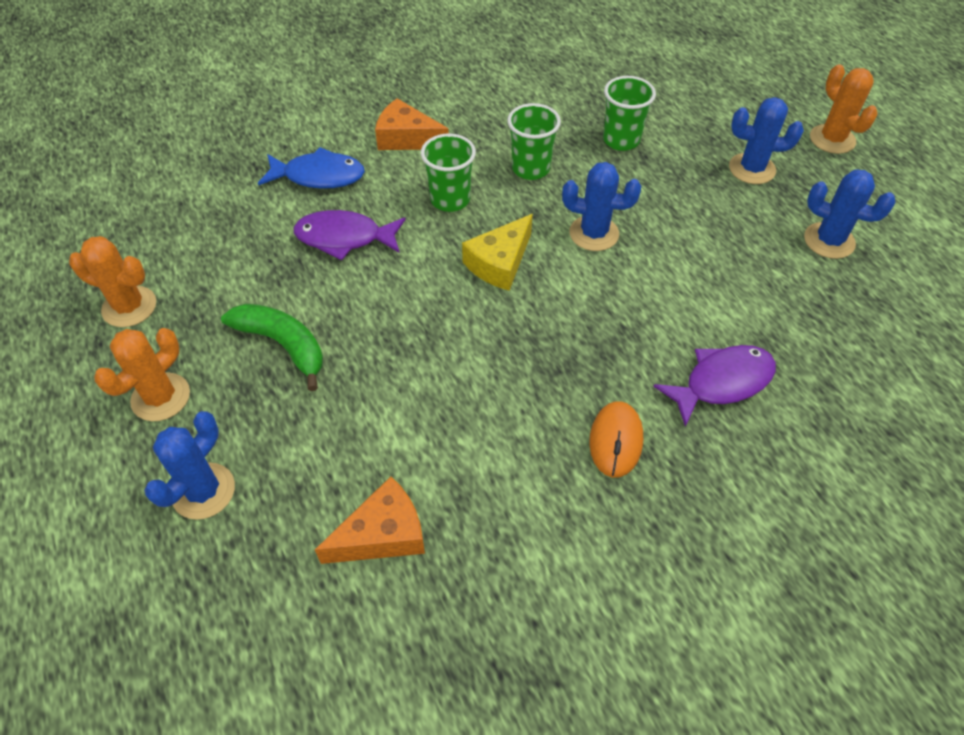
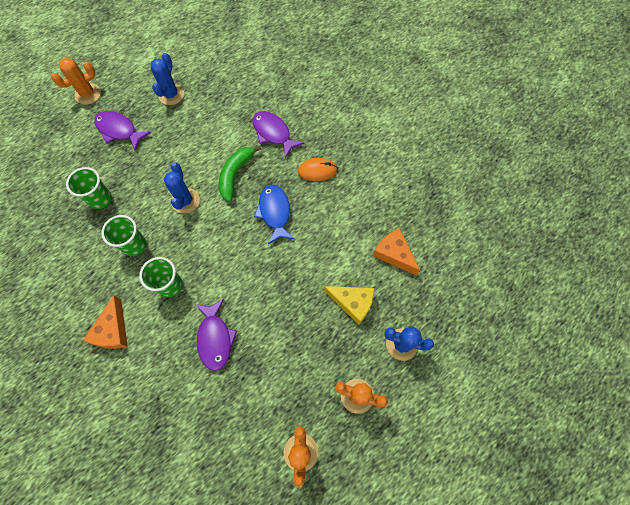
camera: 105 degrees left, 15 degrees up
(283, 345) = (304, 342): green banana -> green banana (235, 174)
(319, 176) = (160, 377): blue fish -> blue fish (275, 212)
(499, 263) = (218, 244): yellow cheese -> yellow cheese (352, 303)
(752, 169) = (119, 130): blue cactus -> purple fish

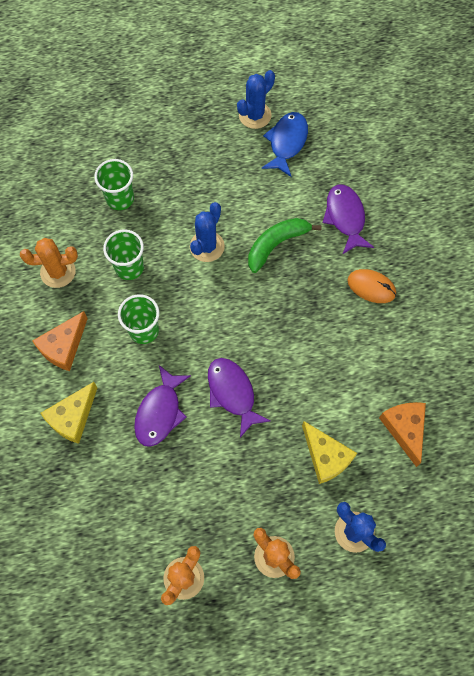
camera: 30 degrees right, 0 degrees up
(88, 94) = (165, 71): orange cactus -> orange cactus (58, 272)
(119, 130) = (177, 130): purple fish -> purple fish (232, 393)
(148, 380) = (72, 417): none -> yellow cheese
(275, 212) = (296, 310): blue fish -> blue fish (286, 143)

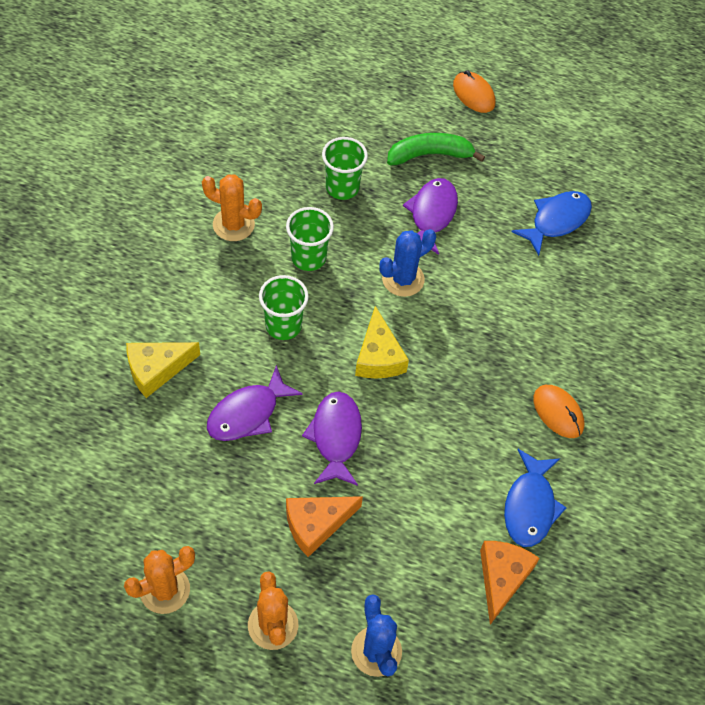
camera: 25 degrees right, 10 degrees down
(63, 346) = (192, 298): orange cheese -> orange cheese (316, 524)
(170, 73) = (473, 94): none -> orange mouse
(255, 115) = (538, 177): blue cactus -> none
(276, 244) = (479, 315): green banana -> green banana (430, 155)
(326, 457) = (395, 557): yellow cheese -> yellow cheese (378, 356)
(345, 217) = (574, 327): purple fish -> purple fish (431, 214)
(392, 366) = (530, 506): none -> blue fish

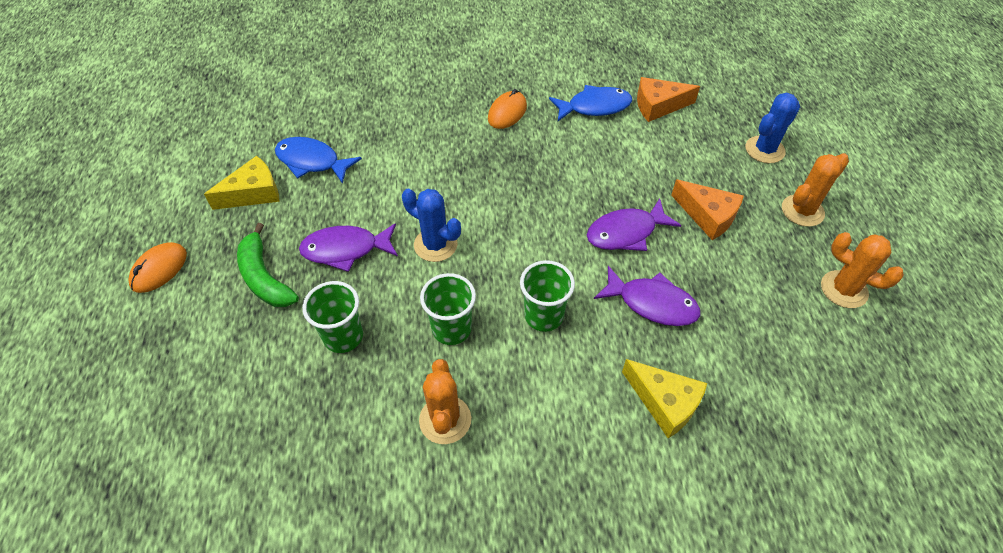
camera: 110 degrees left, 5 degrees down
(378, 356) = (529, 233): yellow cheese -> yellow cheese (253, 193)

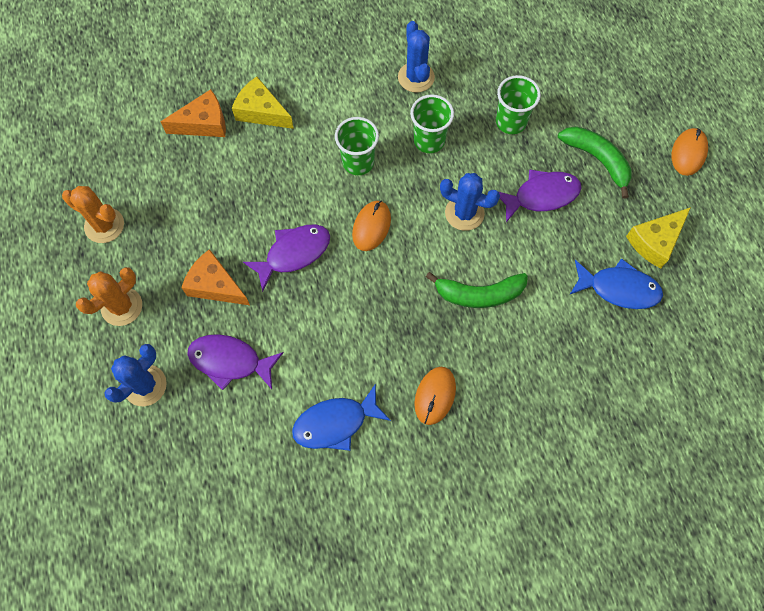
camera: 170 degrees right, 15 degrees up
(445, 174) = (479, 294): none -> green banana
(445, 420) = (416, 77): orange cactus -> blue cactus
(539, 246) = (371, 226): none -> orange mouse
(652, 303) = (270, 187): purple fish -> purple fish (230, 361)
(658, 106) = (260, 438): orange cheese -> orange cheese (203, 123)

